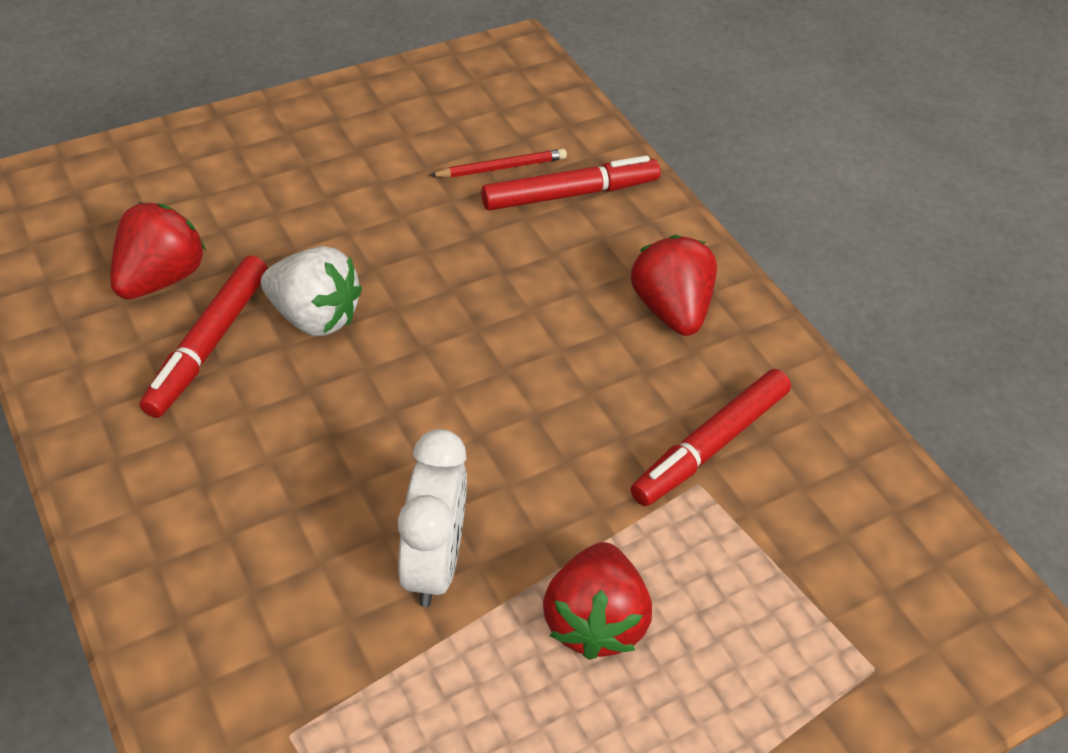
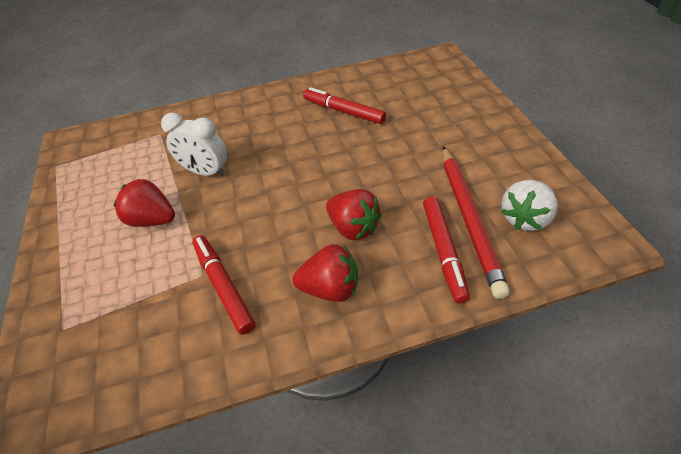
camera: 110 degrees right, 0 degrees up
(160, 278) = (385, 97): red strawberry -> red strawberry (353, 227)
(314, 317) = (353, 141): white strawberry -> white strawberry (525, 218)
(501, 167) = (469, 219): red pencil -> red pencil, size x2.15

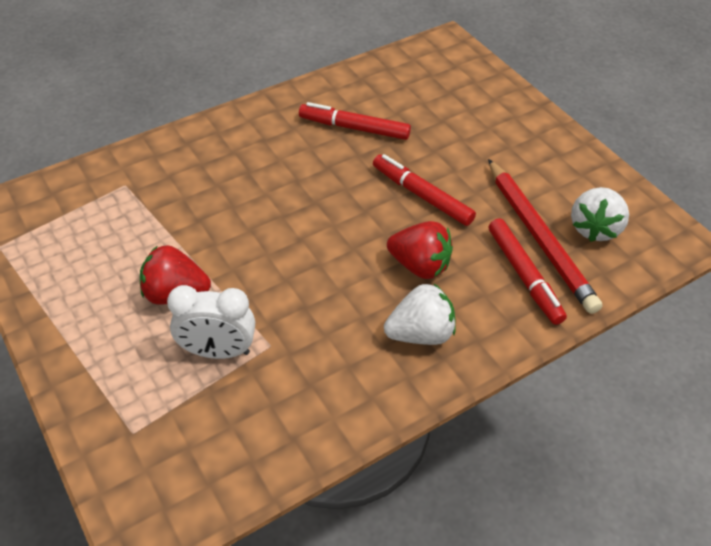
camera: 20 degrees left, 0 degrees up
(206, 172) = (214, 226): white clock -> white clock (218, 351)
(223, 286) = (301, 353): red marker -> red marker (422, 195)
(330, 288) = (420, 333): red strawberry -> white strawberry

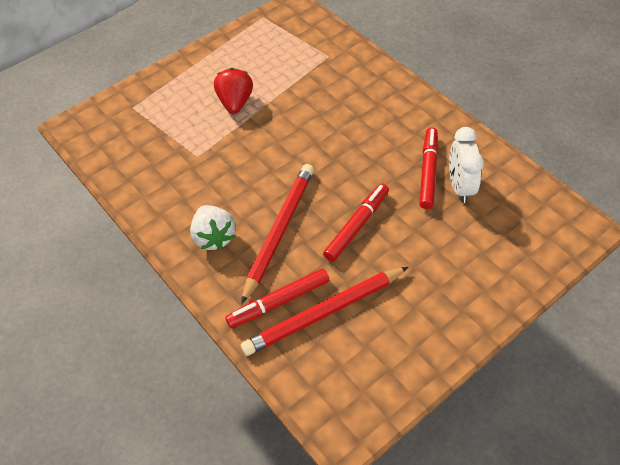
camera: 85 degrees right, 5 degrees up
(218, 351) = (191, 132): white clock -> white clock (459, 187)
(420, 266) = (279, 231): red strawberry -> red pencil
(594, 228) = (344, 357): white strawberry -> none

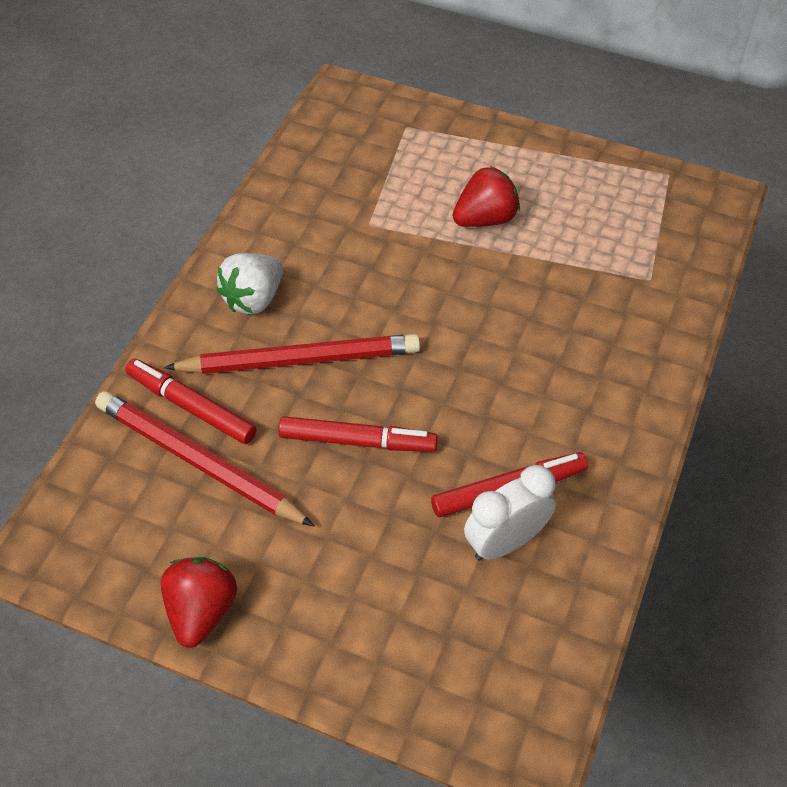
camera: 60 degrees right, 0 degrees up
(433, 349) = (202, 610): none -> red strawberry

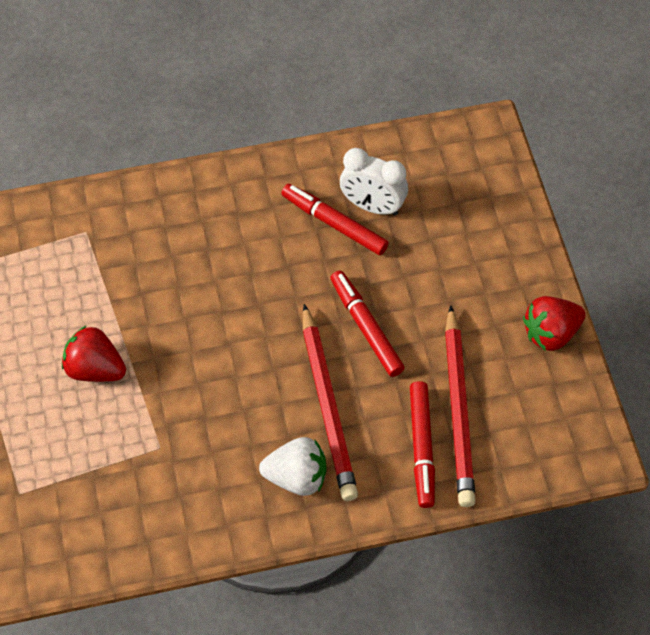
camera: 125 degrees left, 5 degrees up
(300, 360) = (328, 406): red pencil -> red pencil turned 150 degrees counterclockwise

